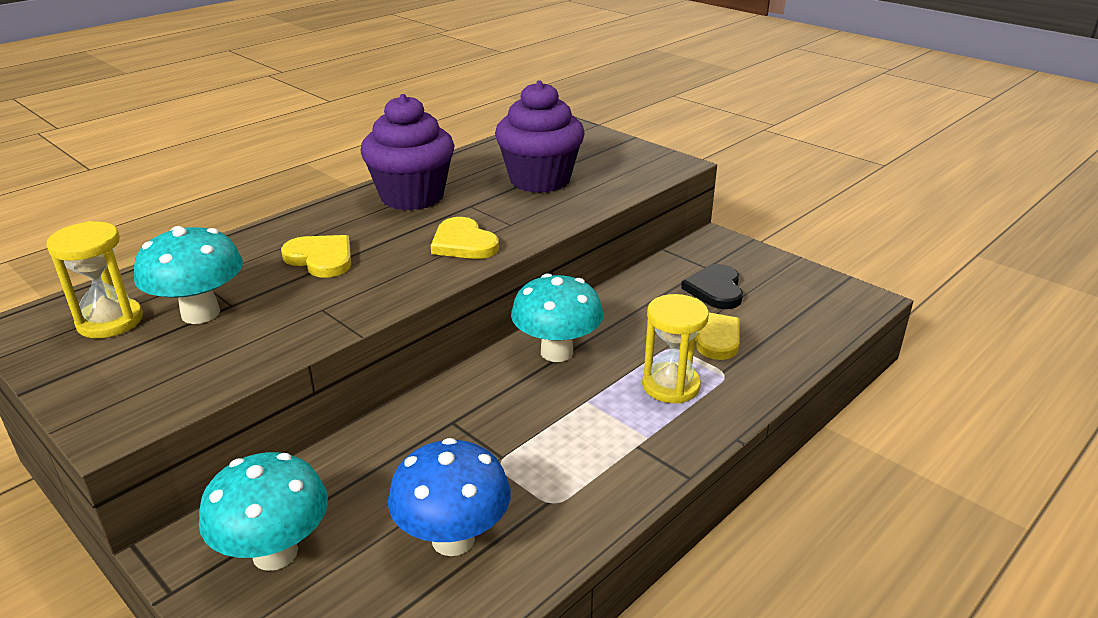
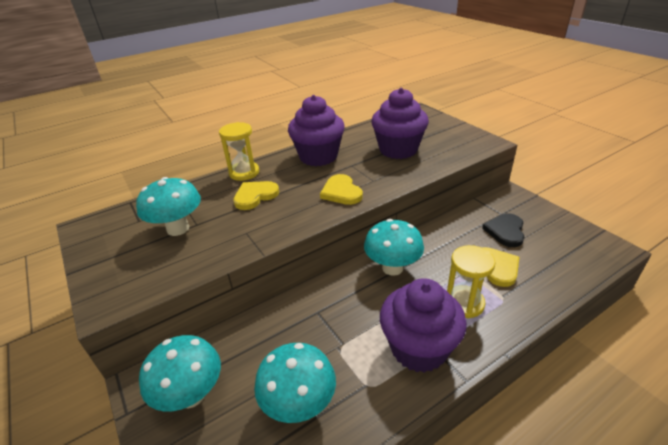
camera: 15 degrees right, 5 degrees up
(110, 321) = (129, 229): yellow hourglass -> yellow hourglass (244, 173)
(321, 258) = (255, 196): yellow heart -> yellow heart turned 90 degrees counterclockwise
(453, 539) = (299, 404): blue mushroom -> turquoise mushroom
(615, 448) = (418, 348): none -> purple cupcake

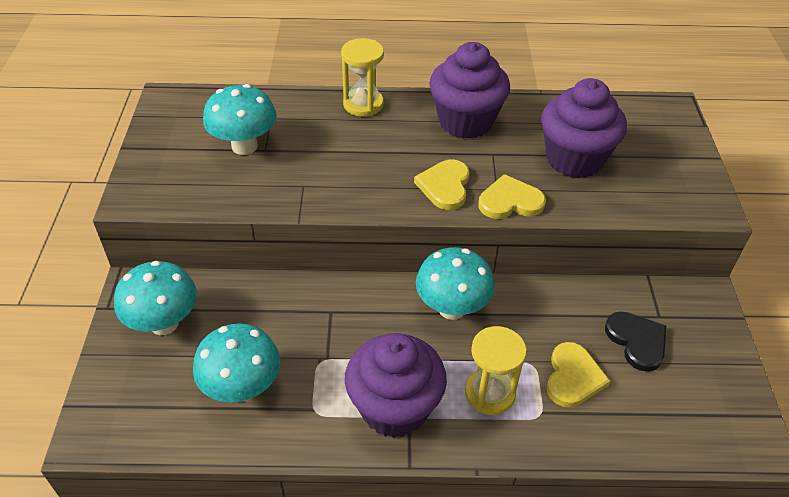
camera: 30 degrees right, 10 degrees up
(255, 196) = (349, 143): yellow heart -> yellow heart (510, 201)
(505, 231) = (637, 341): black heart -> black heart turned 105 degrees clockwise

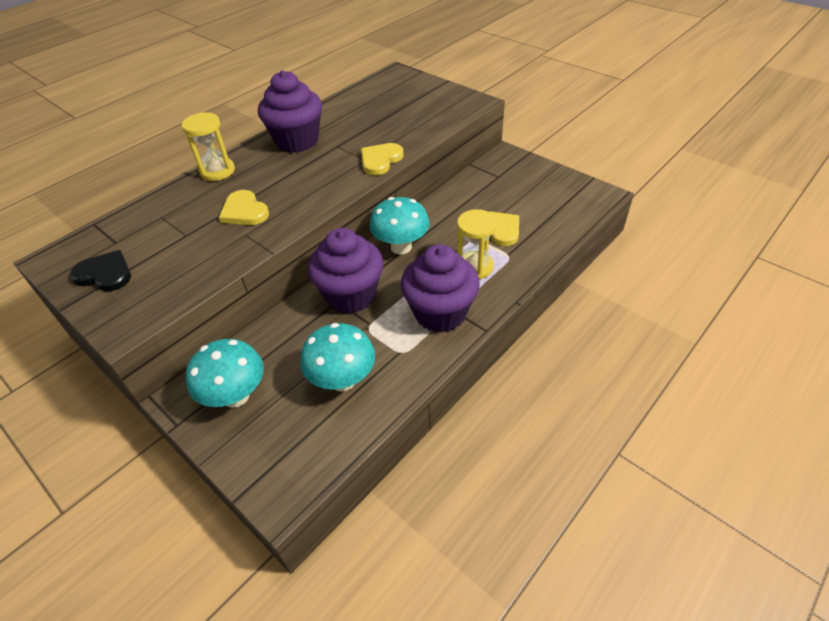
camera: 45 degrees left, 0 degrees up
(244, 146) = (166, 243): turquoise mushroom -> none
(445, 186) = (334, 177): yellow heart -> yellow heart (244, 211)
(574, 159) = (383, 122): purple cupcake -> purple cupcake (351, 295)
(637, 341) = (504, 193): black heart -> black heart (105, 274)

